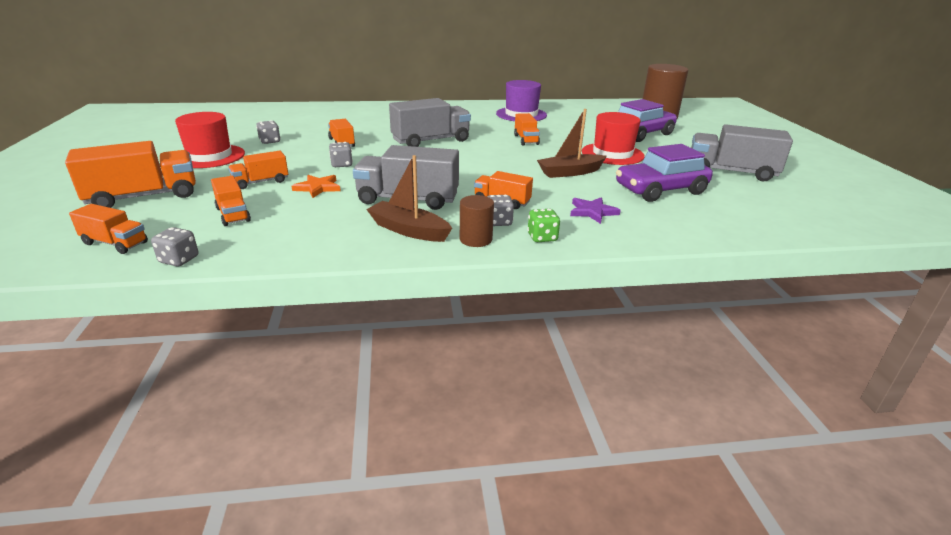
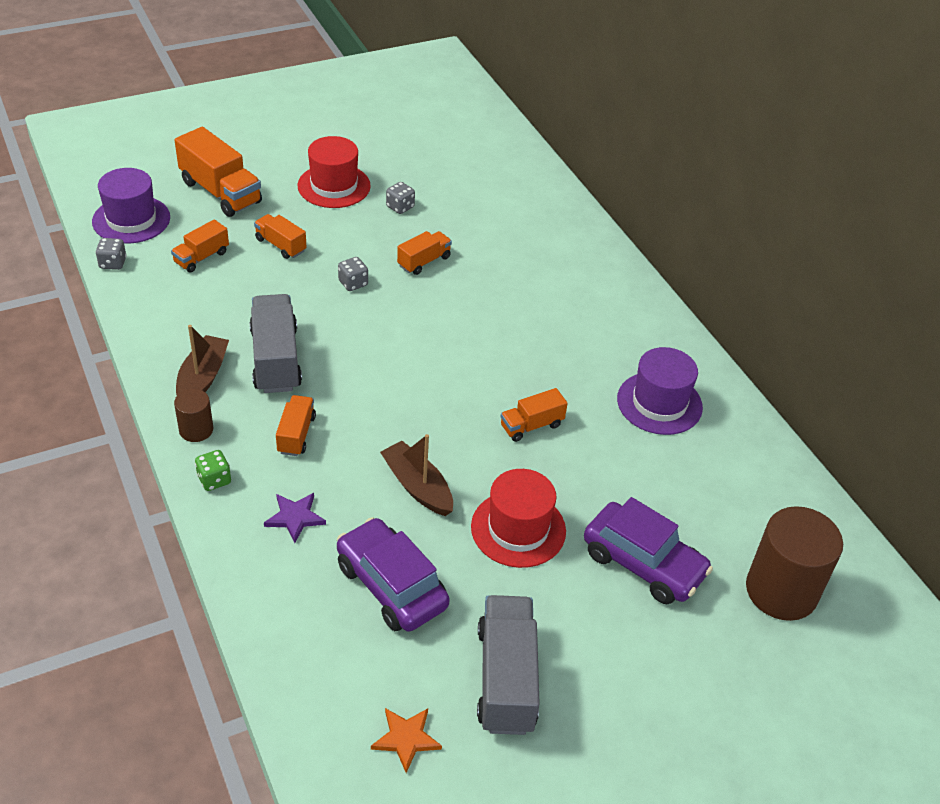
camera: 70 degrees right, 15 degrees up
(115, 243) = (131, 219): orange truck -> purple hat
(318, 188) = (281, 287): orange star -> orange star (406, 739)
(431, 141) = (474, 333): grey truck -> none
(498, 222) = (241, 440): grey dice -> none

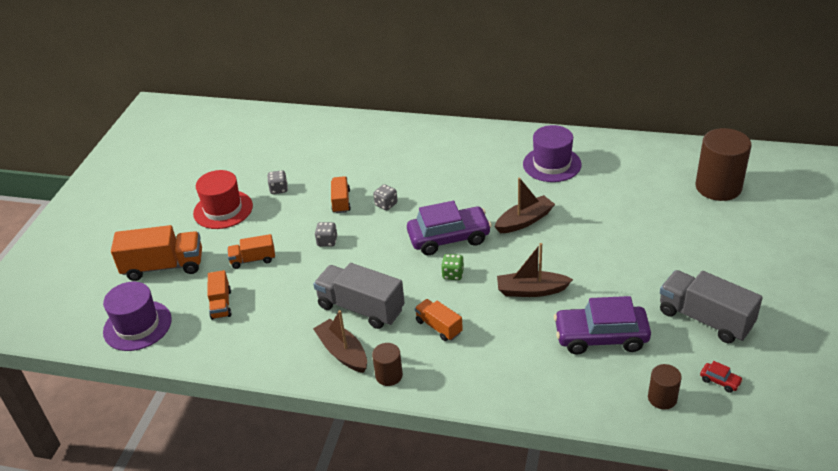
camera: 45 degrees left, 5 degrees down
(113, 263) = (174, 354): grey dice -> grey dice (386, 204)
(214, 480) = (443, 384): green dice -> green dice (453, 274)
(295, 517) = (510, 358): purple star -> none
(334, 689) = (662, 398): none -> brown cylinder
(406, 739) = (720, 381): orange star -> red car
(518, 529) = (599, 263): red hat -> none
(531, 425) = (524, 221): orange truck -> brown boat
(643, 563) = (663, 227): purple car -> purple car (449, 238)

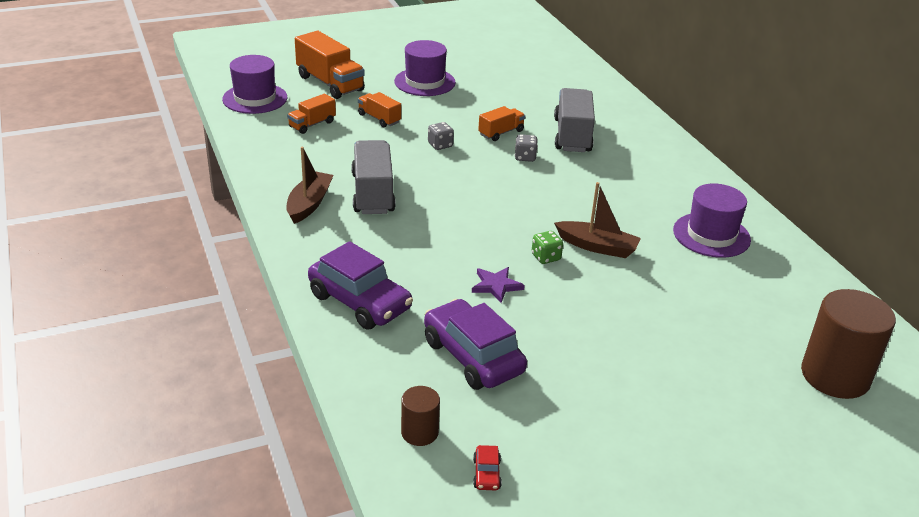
camera: 50 degrees right, 5 degrees down
(223, 209) = (424, 82): red hat -> purple hat
(279, 189) = (480, 97): grey dice -> none
(389, 375) = (302, 239): brown cylinder -> none
(439, 327) = (389, 245): orange truck -> none
(449, 238) = (518, 209): purple car -> purple car (360, 302)
(453, 274) = (469, 229): green dice -> green dice (546, 257)
(531, 290) = (496, 286): brown boat -> purple star
(705, 319) = (580, 431): grey truck -> grey truck (572, 135)

